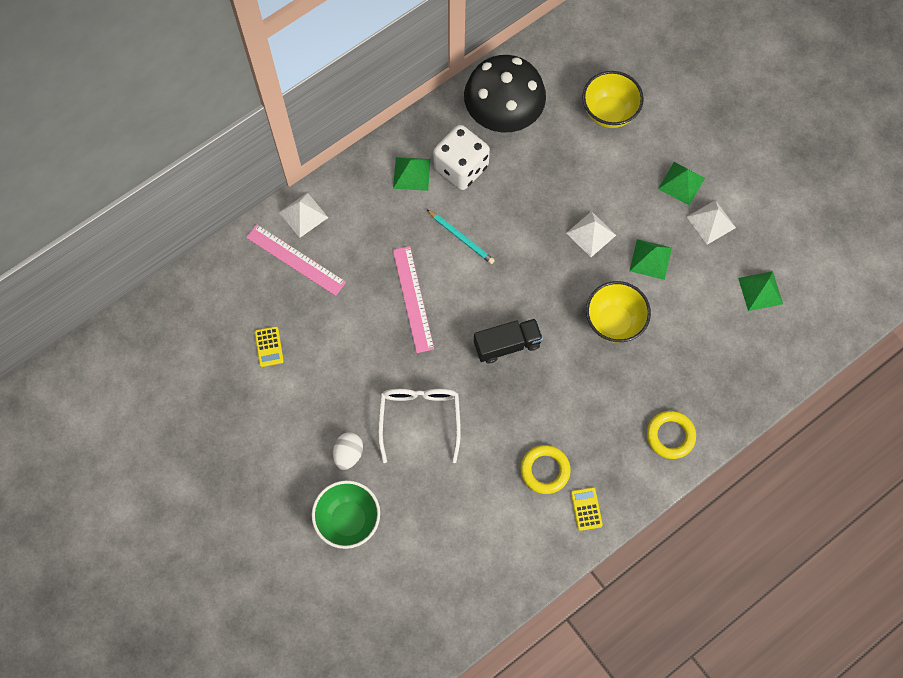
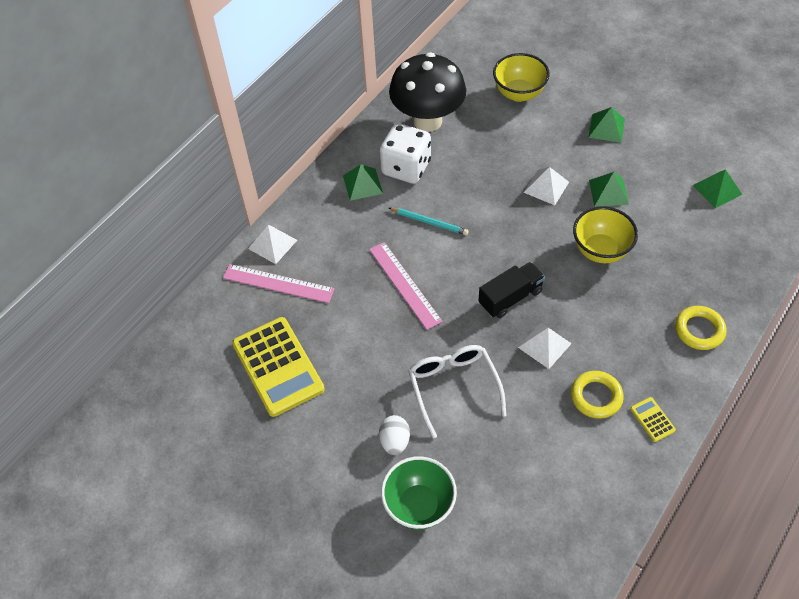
camera: 15 degrees left, 15 degrees down
(269, 346) = (278, 366): yellow calculator -> yellow calculator, size x2.39
(711, 222) = (646, 149): white pyramid -> white pyramid (544, 345)

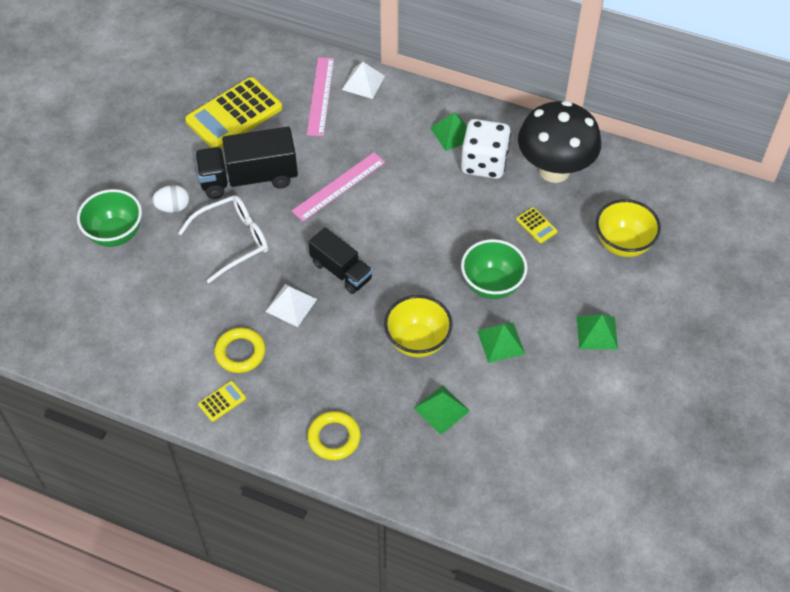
camera: 75 degrees right, 0 degrees up
(373, 363) = (249, 178): none -> black truck
(429, 222) = (418, 193): turquoise pencil -> none
(487, 145) = (536, 225): none -> yellow calculator
(546, 187) = (492, 285): white pyramid -> green bowl
(717, 189) = (534, 449): green pyramid -> green pyramid (441, 409)

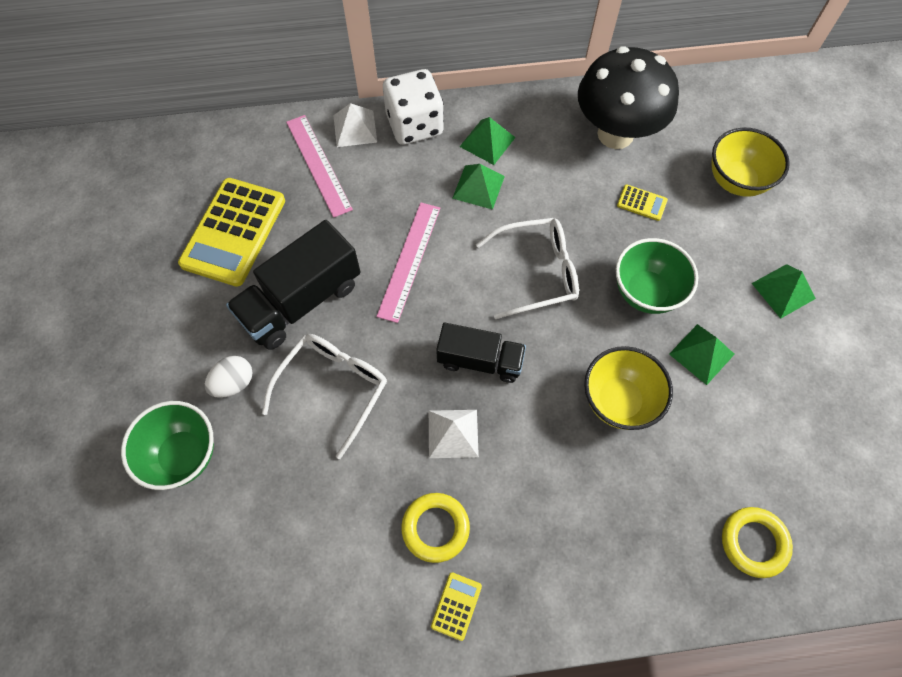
camera: 30 degrees left, 10 degrees up
(334, 438) = (613, 575): yellow ring -> yellow ring (753, 542)
(423, 235) = (537, 272): none -> white glasses
(441, 409) = (700, 469): green pyramid -> green pyramid (478, 187)
(484, 163) = (542, 160): white dice -> white dice (414, 125)

